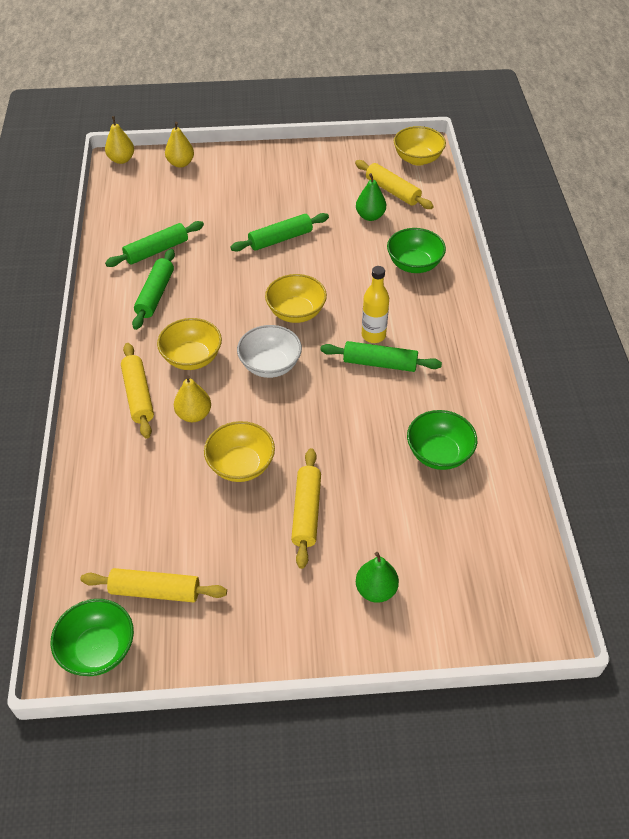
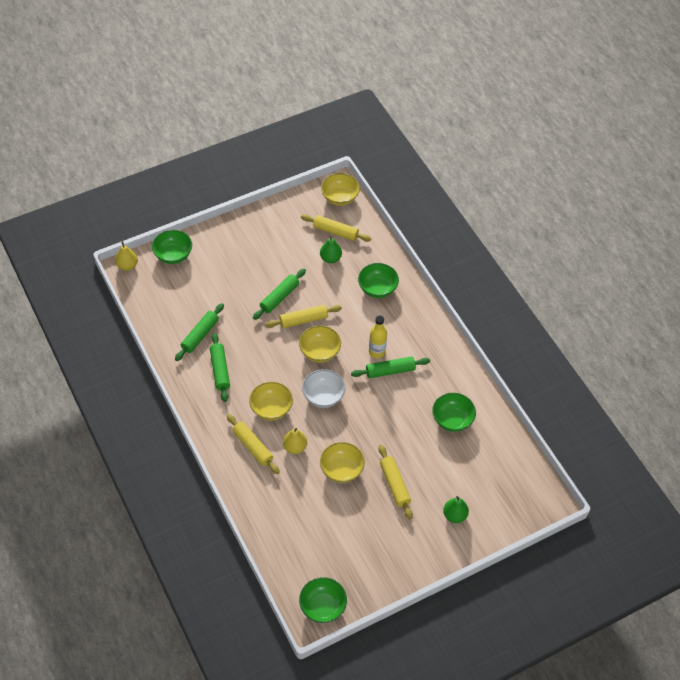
camera: 25 degrees left, 5 degrees up
(155, 591) = (335, 563): yellow rolling pin -> yellow rolling pin (303, 320)
(180, 163) = (173, 255): yellow pear -> green bowl

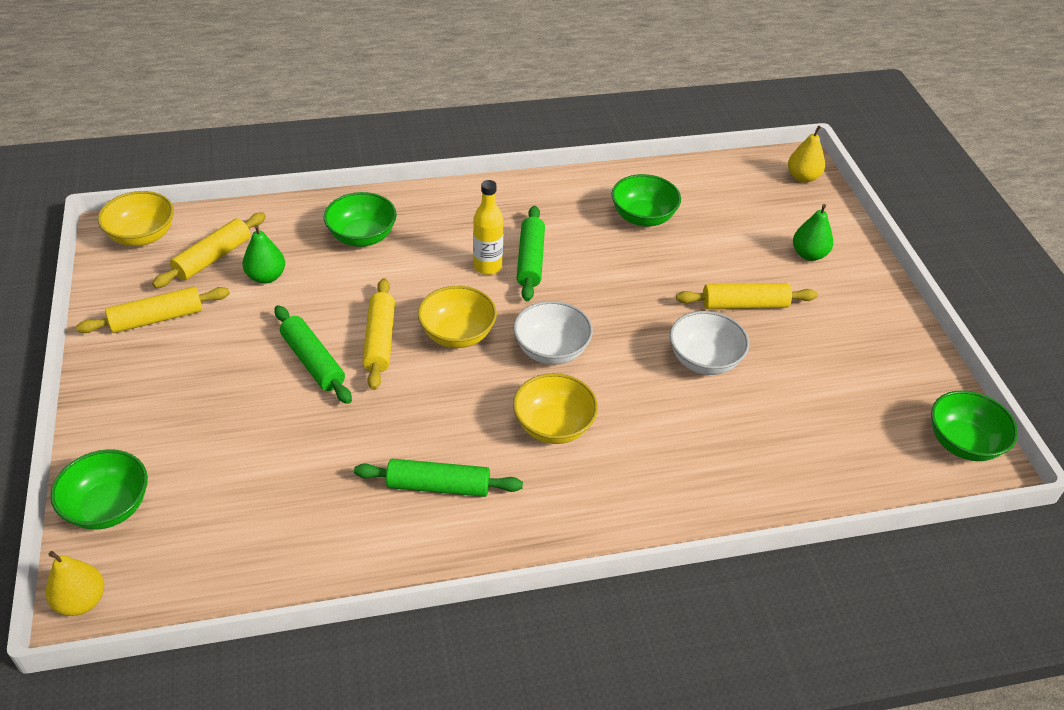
camera: 75 degrees left, 10 degrees down
(200, 335) = (340, 502): green rolling pin -> none
(253, 447) = (628, 471): yellow rolling pin -> yellow rolling pin (157, 318)
(295, 447) = (645, 411): yellow pear -> yellow pear (802, 177)
(341, 470) = (704, 360): yellow bowl -> white bowl

